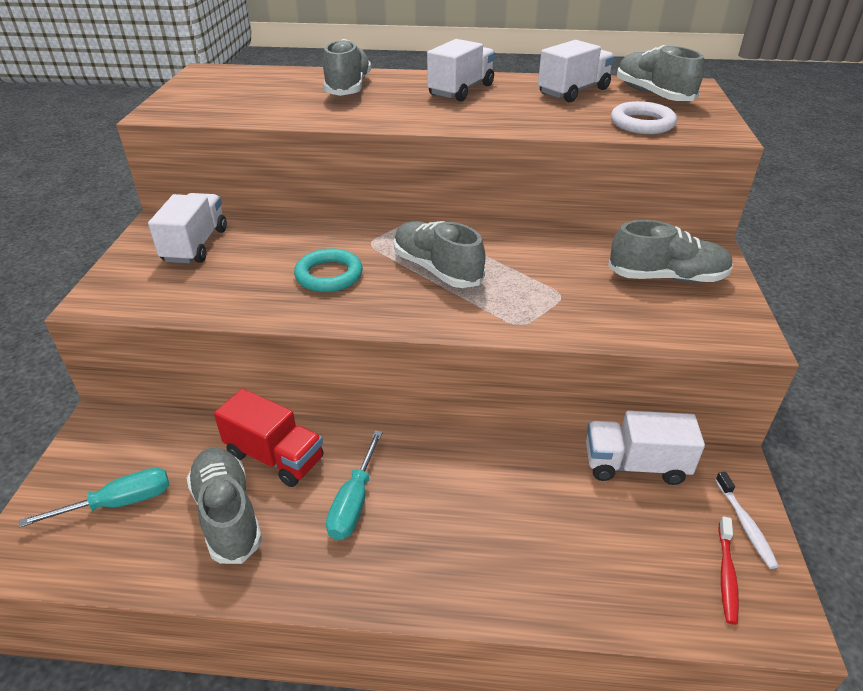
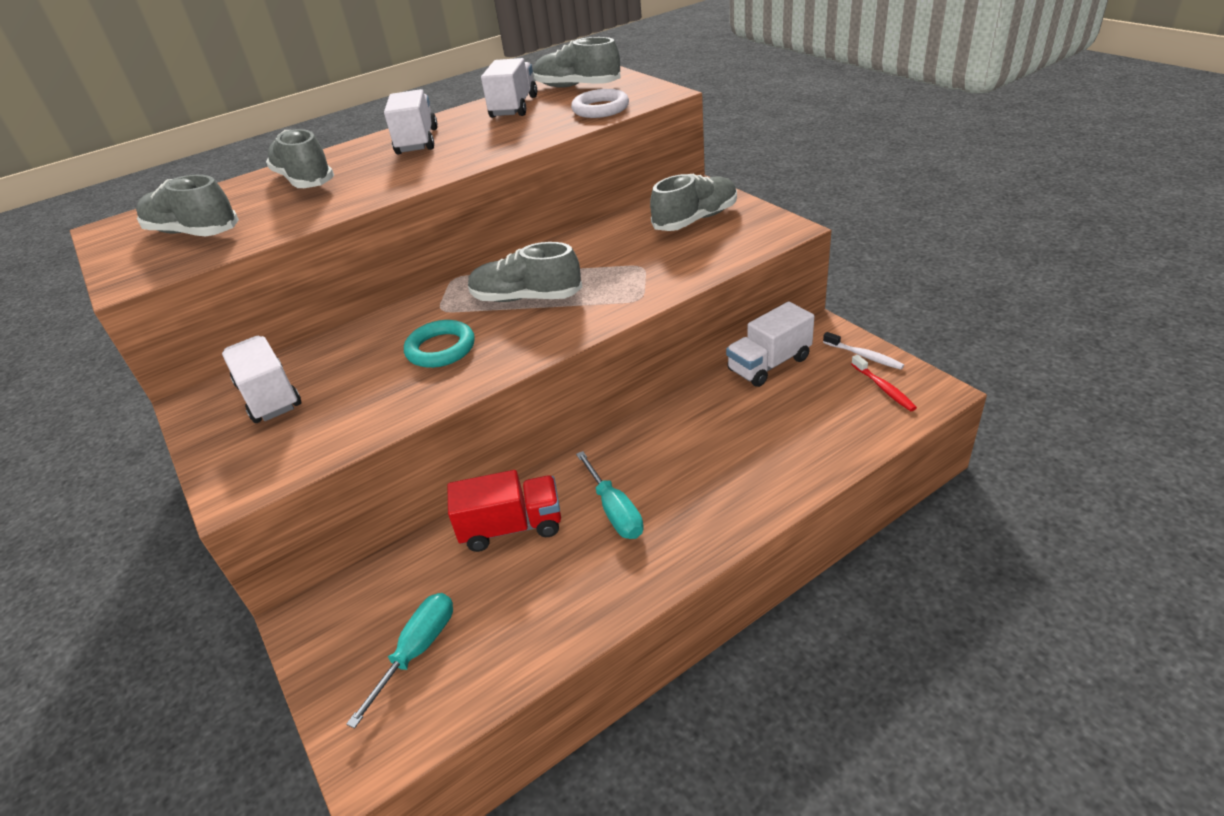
camera: 35 degrees left, 0 degrees up
(227, 514) = (526, 588): grey shoe -> grey shoe (194, 232)

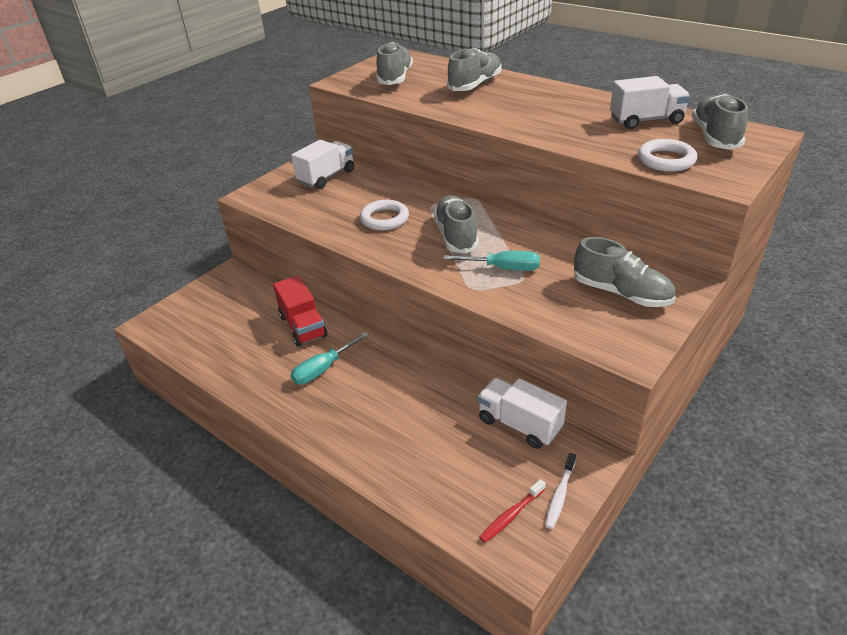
camera: 70 degrees right, 0 degrees up
(417, 141) = (555, 102): white truck -> none
(417, 651) = (210, 319): turquoise screwdriver -> turquoise screwdriver (503, 268)
(441, 349) = (384, 219): turquoise ring -> white ring

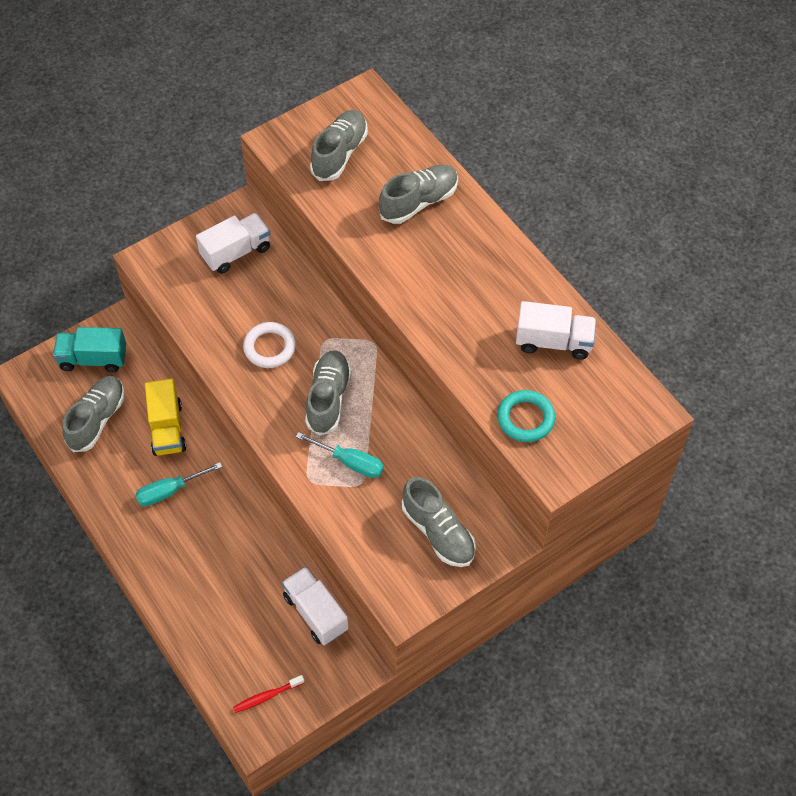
camera: 15 degrees right, 20 degrees up
(215, 298) = (93, 359): none -> turquoise truck
(303, 326) = (167, 428): red truck -> yellow truck
(559, 495) = (313, 692): white toothbrush -> none
(666, 160) = (525, 418): white ring -> turquoise ring
(715, 137) = (600, 396): grey shoe -> grey shoe (97, 419)

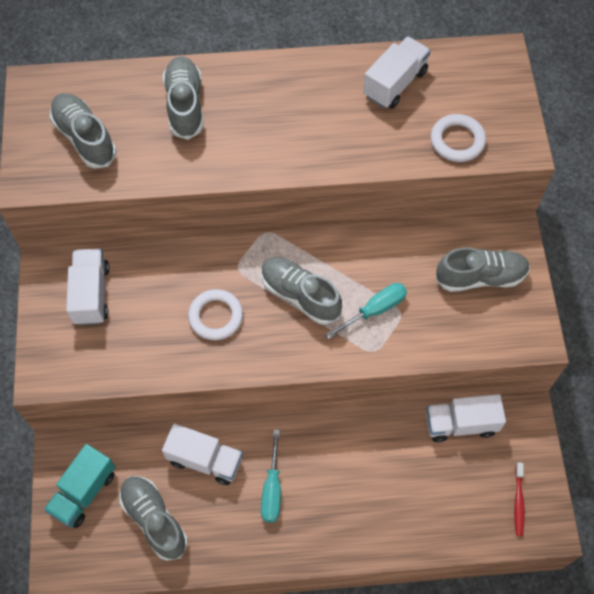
camera: 60 degrees left, 5 degrees up
(167, 428) = (205, 460): yellow truck -> white truck
(525, 418) = (457, 141): turquoise ring -> white ring

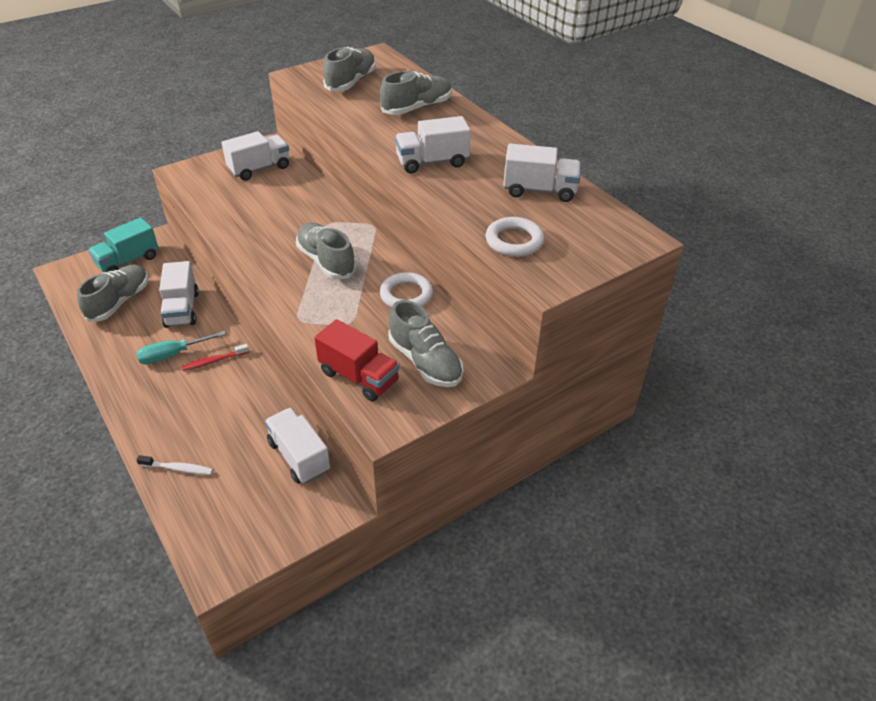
camera: 60 degrees right, 20 degrees down
(84, 492) = (128, 261): turquoise truck -> turquoise truck turned 45 degrees counterclockwise
(216, 316) = (277, 227): white ring -> white ring (406, 295)
(298, 140) = (432, 162): none -> white truck
(300, 295) = (326, 261): grey shoe -> grey shoe turned 45 degrees counterclockwise
(374, 310) = (341, 306): turquoise screwdriver -> none
(426, 526) = (178, 468): none -> white toothbrush
(473, 333) = (359, 377): none -> red truck
(518, 502) = (235, 533): red toothbrush -> red toothbrush (214, 361)

